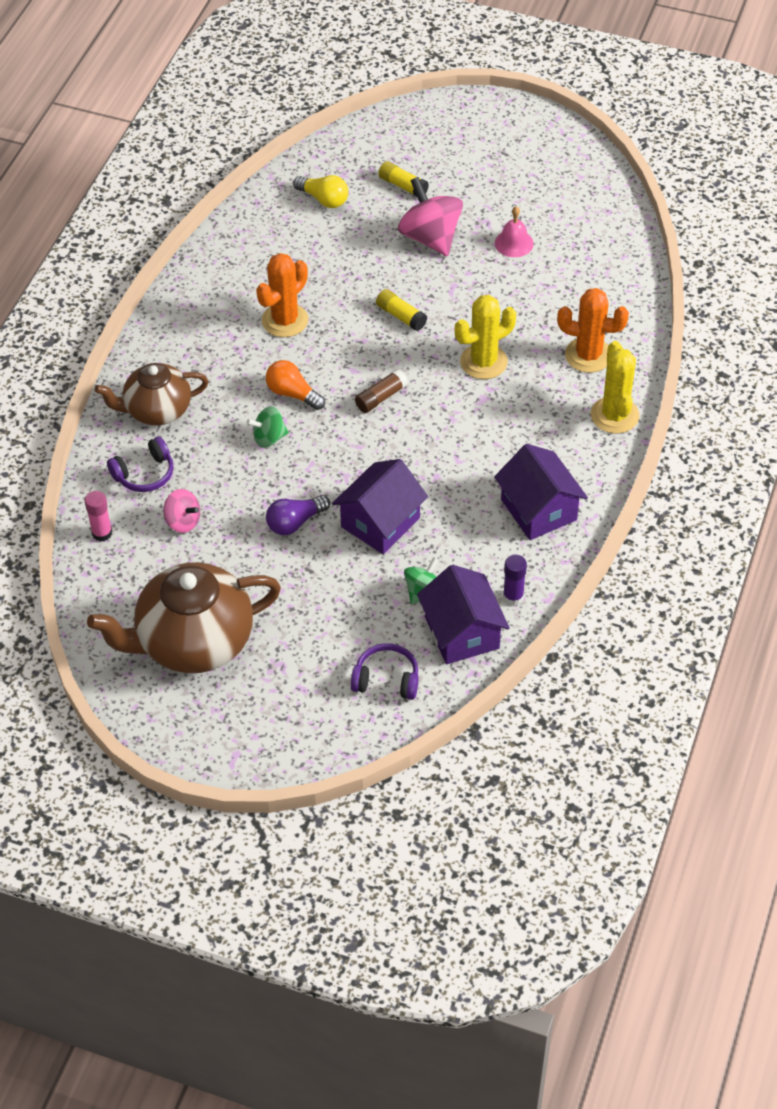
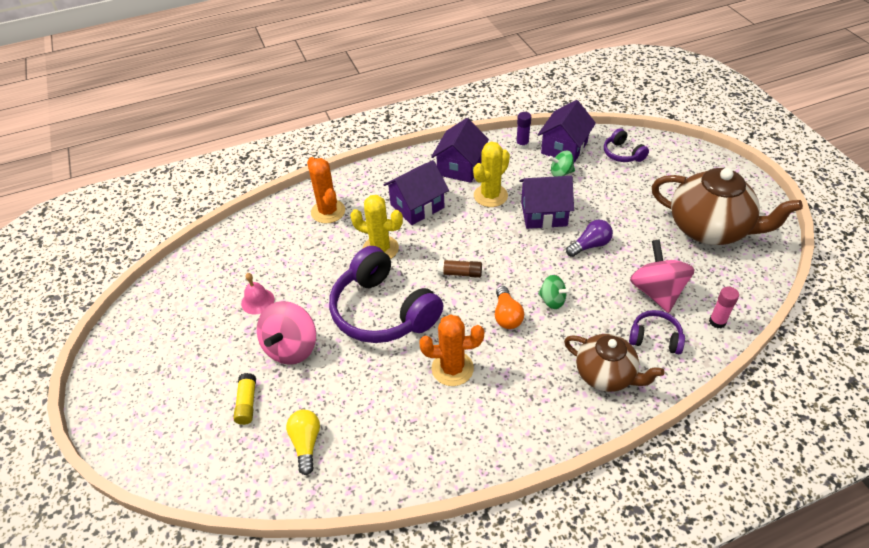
camera: 130 degrees left, 5 degrees down
(183, 521) = (656, 292): pink spinning top -> pink spinning top, size x1.80
(295, 522) = (590, 245): purple light bulb -> purple light bulb turned 45 degrees counterclockwise
(401, 316) = (383, 311): yellow glue stick -> purple headphones
(514, 429) = (417, 206): none -> purple house
(614, 415) = (363, 178): yellow cactus -> yellow cactus (490, 196)

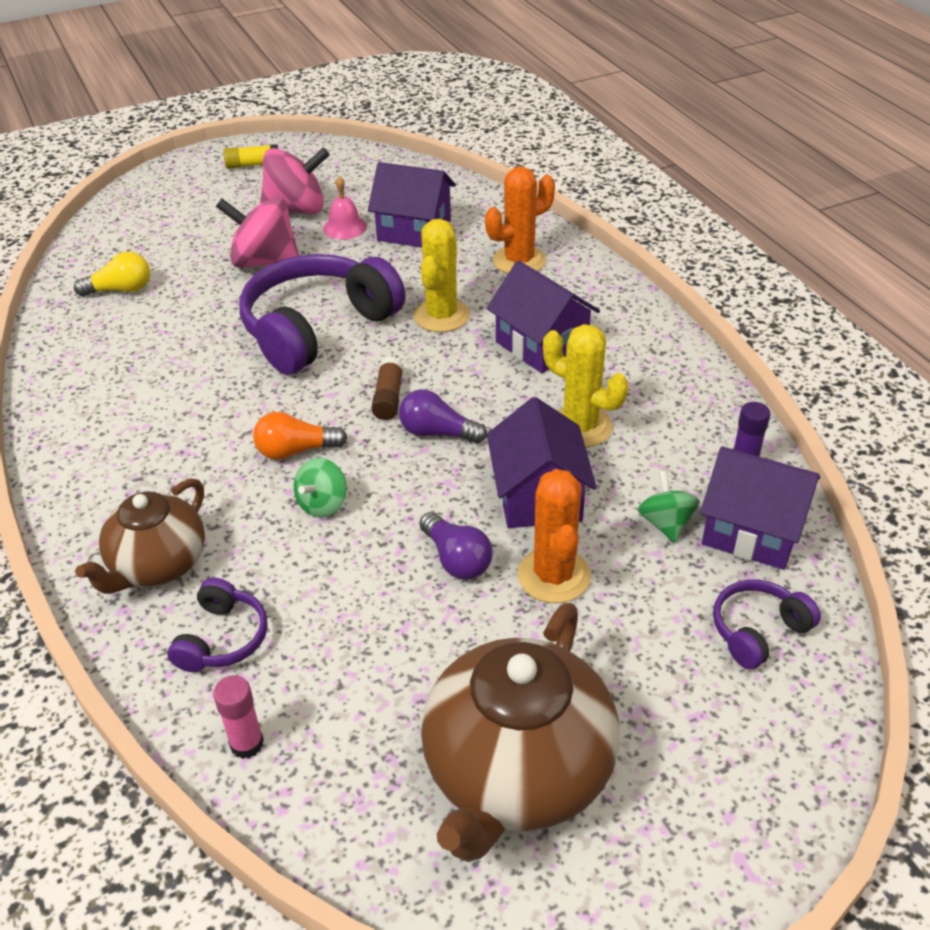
camera: 85 degrees right, 5 degrees down
(247, 403) = (188, 242): yellow glue stick -> yellow glue stick (253, 165)
(452, 368) = (205, 398): orange cactus -> orange cactus (553, 575)
(460, 167) = (654, 387): purple house -> purple house (414, 230)
(493, 252) = (437, 433): none -> purple light bulb
(656, 292) = (332, 652): pink spinning top -> pink spinning top (297, 210)

